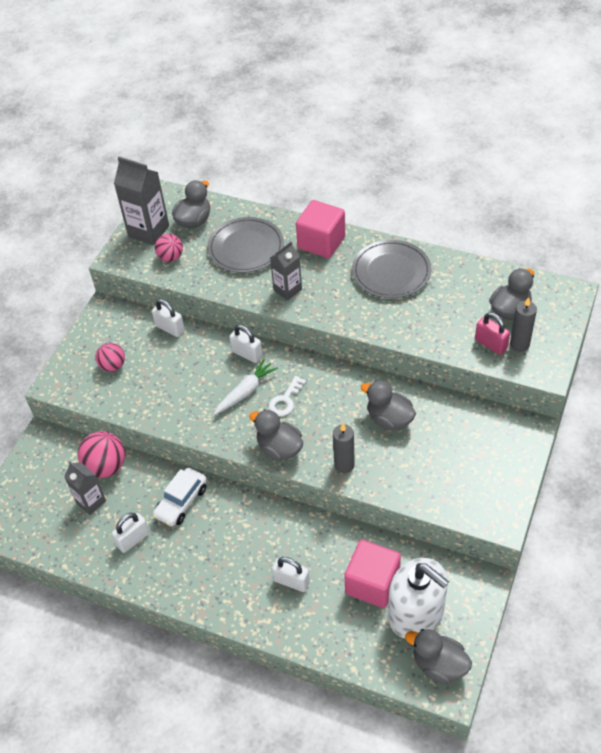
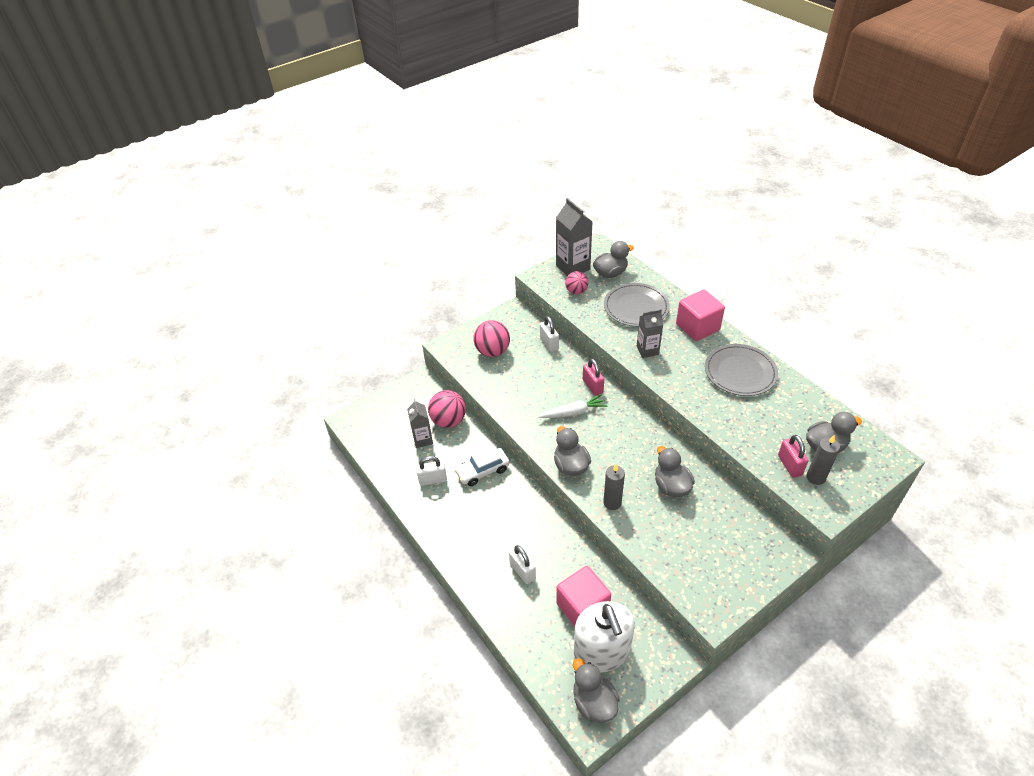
camera: 30 degrees right, 5 degrees down
(113, 366) = (492, 351): pink ball -> pink ball, size x1.55
(247, 354) = (592, 386): white padlock -> pink padlock
(285, 400) = (599, 433): white key -> none

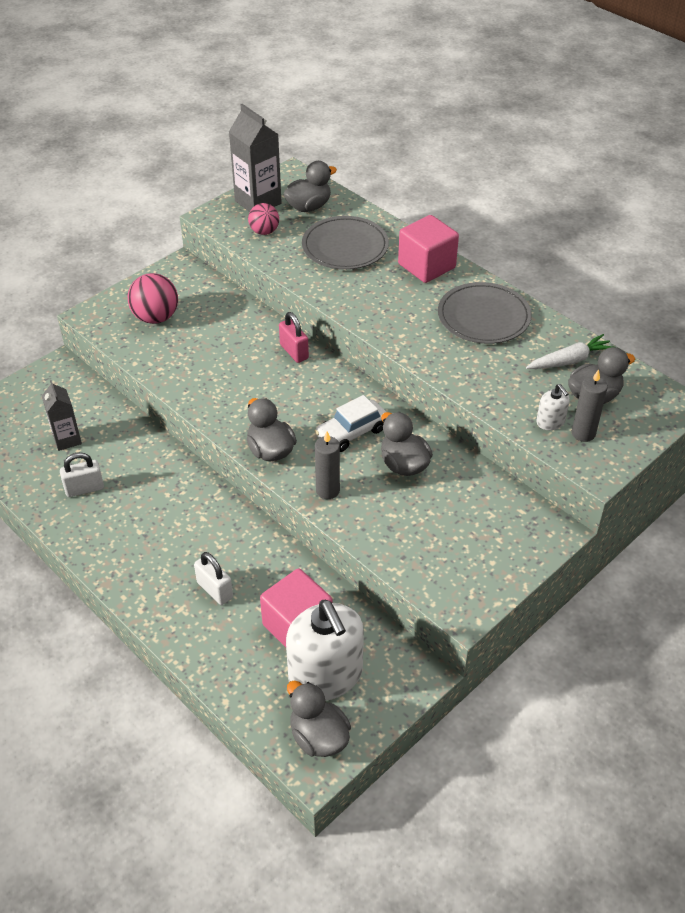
camera: 10 degrees left, 0 degrees up
(448, 421) = (101, 413): pink ball -> none
(482, 471) = (153, 472): white car -> white car (351, 432)
(549, 343) = (232, 303): white padlock -> none
(573, 412) = (270, 385): white carrot -> white carrot (569, 360)
(647, 350) = (362, 298): grey carton -> none
(789, 465) = (550, 422): pink padlock -> white soap dispenser

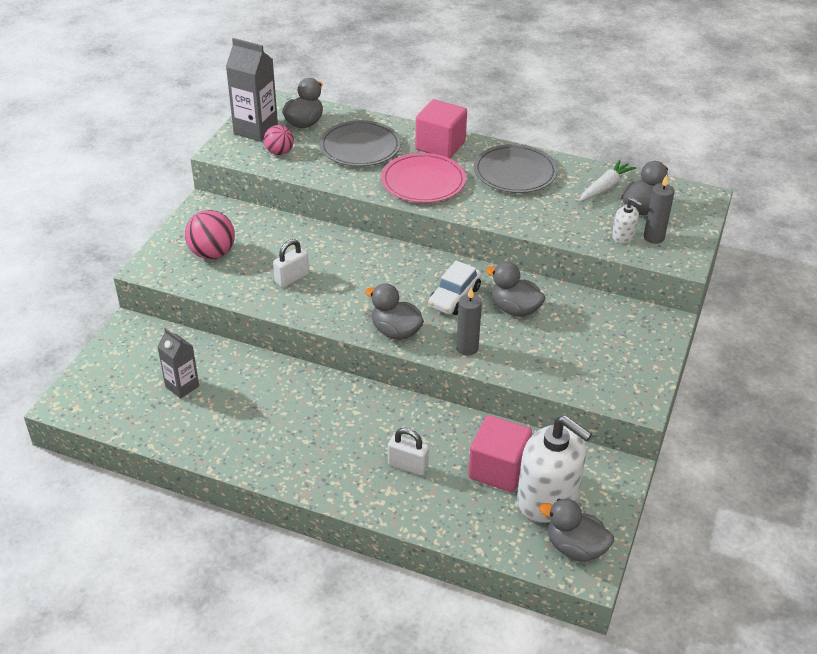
camera: 25 degrees left, 5 degrees down
(84, 489) = (229, 422): white padlock -> white padlock (292, 278)
(294, 352) = (359, 248): pink padlock -> none
(382, 301) = (423, 182): none -> pink plate

